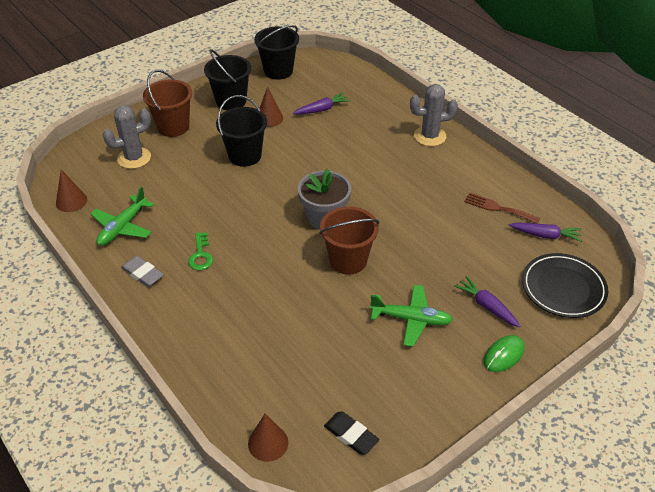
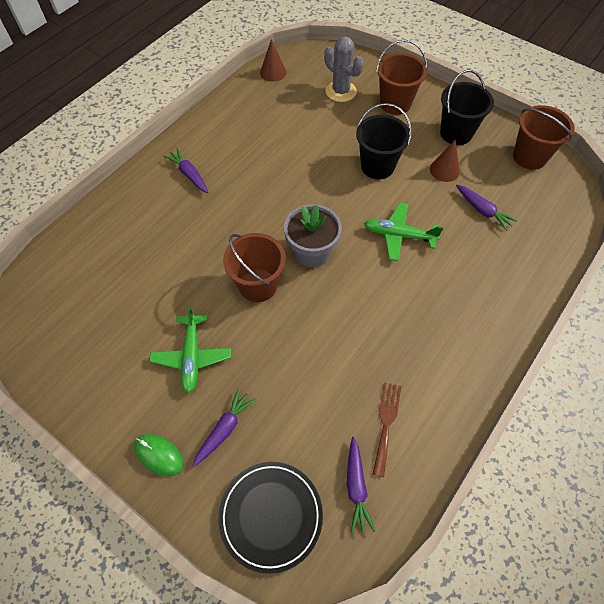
camera: 75 degrees right, 15 degrees up
(122, 227) = (253, 112): green plane -> green plane (398, 235)
(142, 273) = (204, 141): grey eraser -> none
(185, 293) = (189, 175): none -> purple carrot
(201, 255) = (234, 172): green key -> none
(268, 443) = (42, 272): brown cone -> none
(278, 71) = (529, 157): black bucket -> brown bucket
(351, 435) = (53, 331): black eraser -> none
(430, 136) = (487, 327): grey cactus -> none

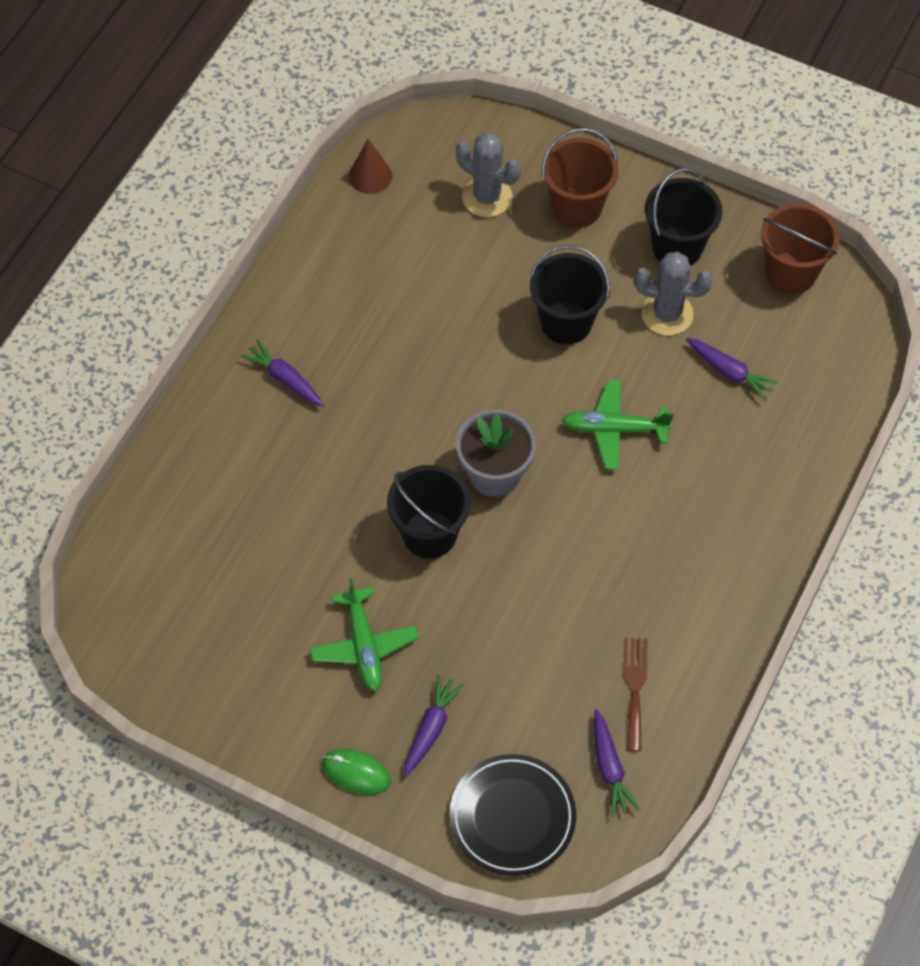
camera: 10 degrees left, 0 degrees up
(258, 285) = (429, 534): brown bucket -> black bucket
(444, 170) = (667, 314): brown cone -> grey cactus

